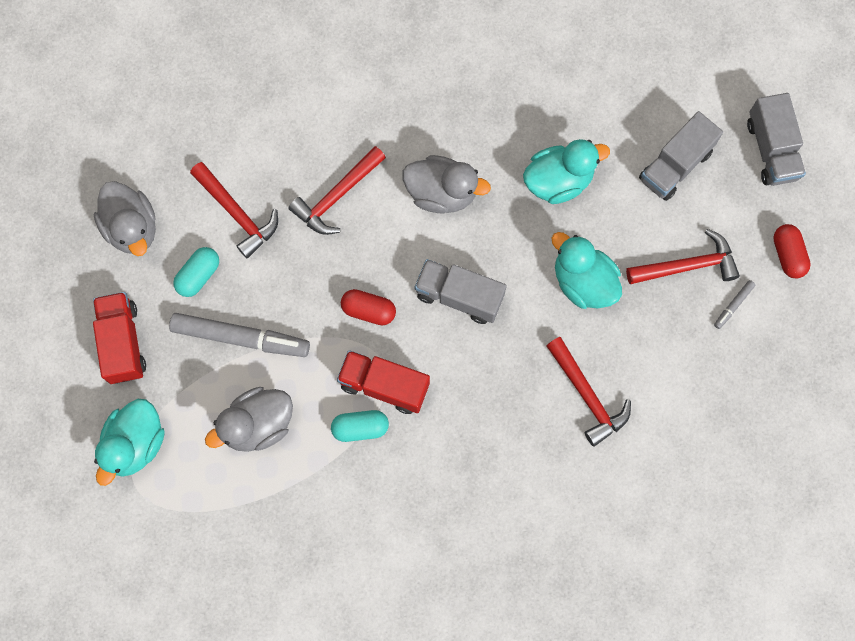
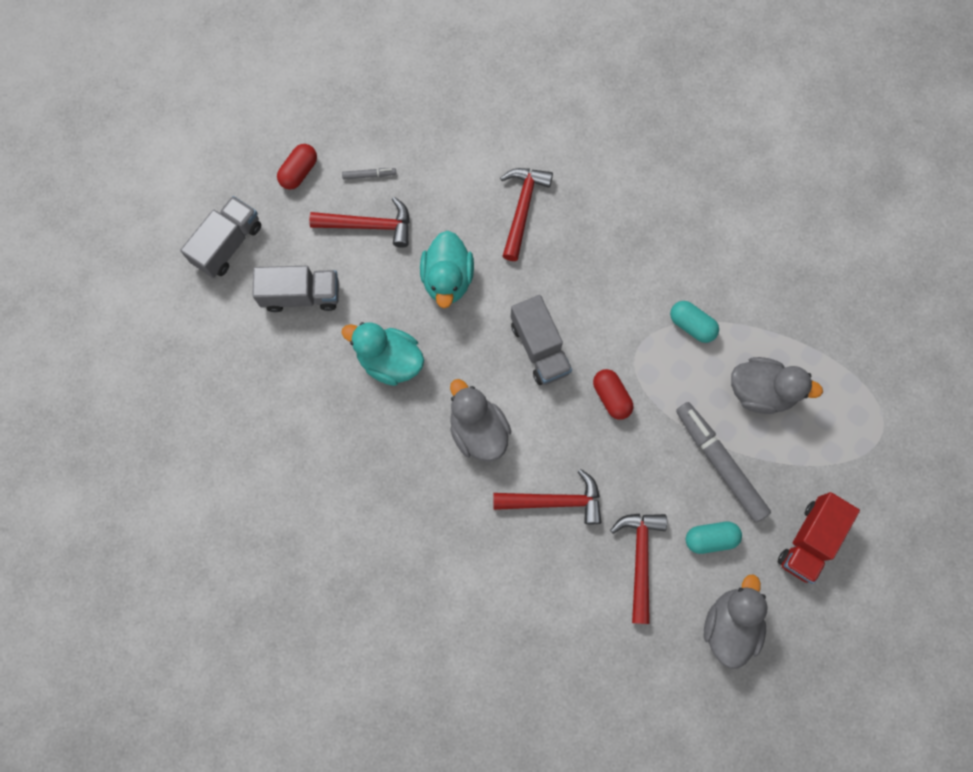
camera: 135 degrees left, 0 degrees up
(135, 444) = (859, 458): turquoise duck -> none
(384, 385) = (649, 337): red truck -> none
(687, 265) = (369, 225): red hammer -> red hammer turned 150 degrees clockwise

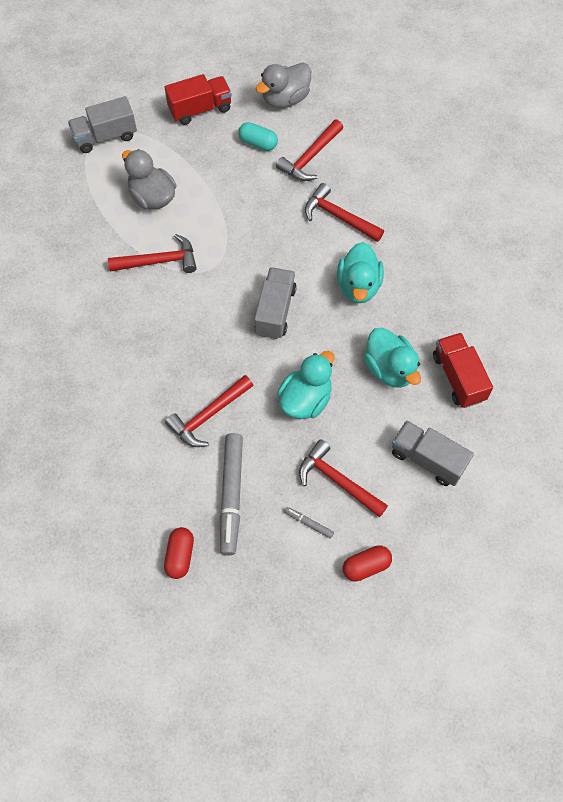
camera: 145 degrees left, 10 degrees down
(228, 244) = (464, 540): grey truck -> grey truck (105, 136)
(319, 395) = (458, 377): none -> red truck
(478, 430) = (358, 286): grey duck -> turquoise duck
(611, 397) = (252, 252): red capsule -> red capsule (180, 556)
(691, 325) = (159, 261): turquoise capsule -> red hammer
(719, 463) = (216, 176): grey marker -> grey marker (231, 495)

